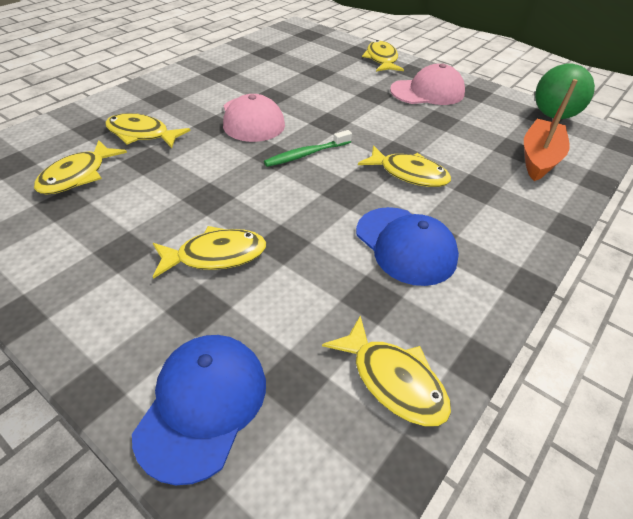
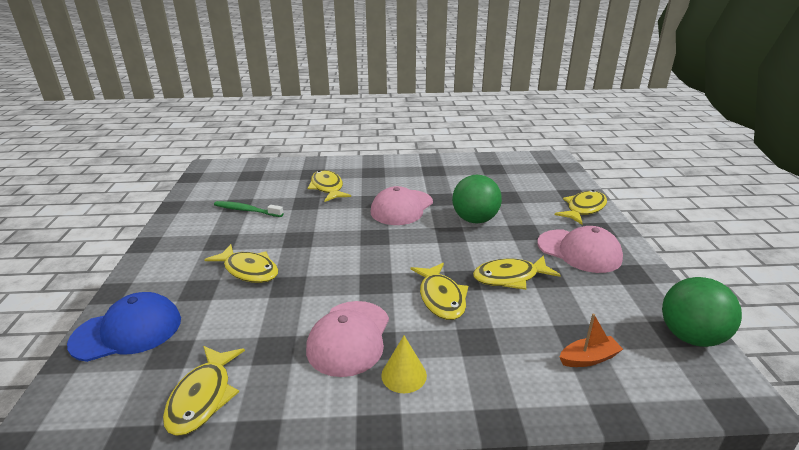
camera: 50 degrees right, 15 degrees down
(78, 176) = (265, 195): yellow fish -> yellow fish (510, 277)
(307, 154) = (395, 246): green toothbrush -> green toothbrush (247, 210)
(327, 102) = (475, 220): none -> green ball
(405, 245) = (349, 338): blue cap -> pink cap
(481, 242) = (404, 375): none -> yellow cone
(539, 158) = (588, 358): orange boat -> orange boat, size x0.57

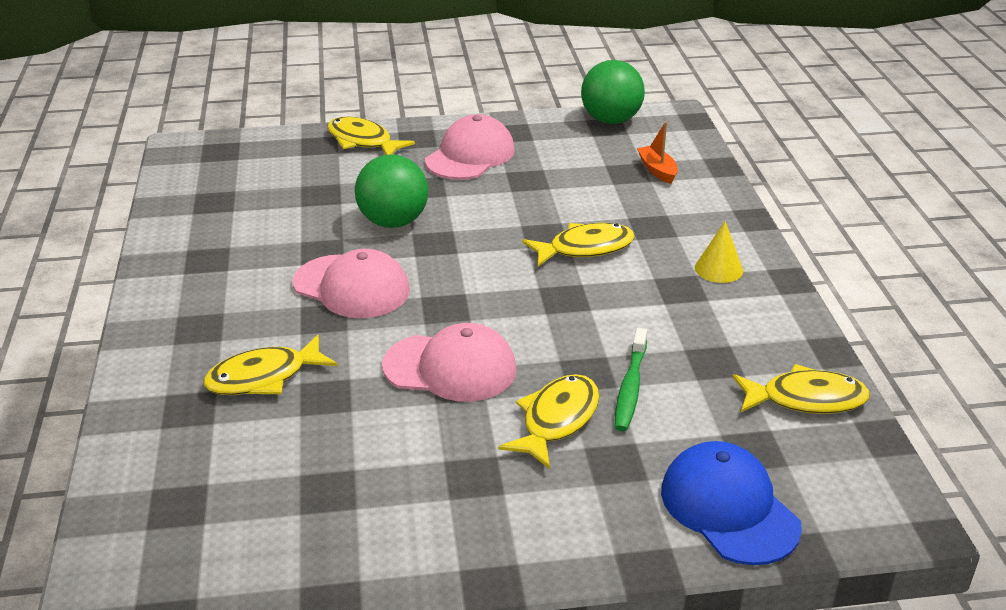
camera: 95 degrees left, 5 degrees up
(247, 210) = (355, 470): green toothbrush -> green toothbrush (630, 387)
(349, 338) = (675, 308): pink cap -> pink cap (450, 368)
(510, 277) = (534, 202): yellow fish -> none

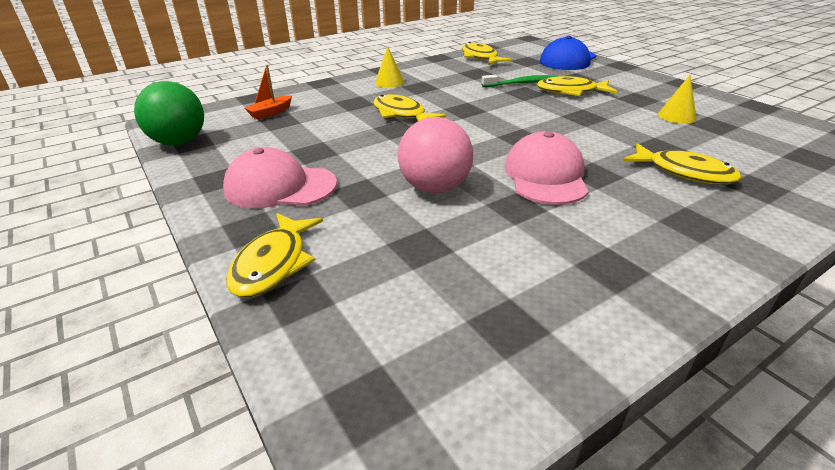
camera: 115 degrees left, 0 degrees up
(383, 473) = (677, 116): none -> yellow cone
(393, 222) = (435, 188): green ball -> pink ball
(450, 368) = (574, 121): pink cap -> none

